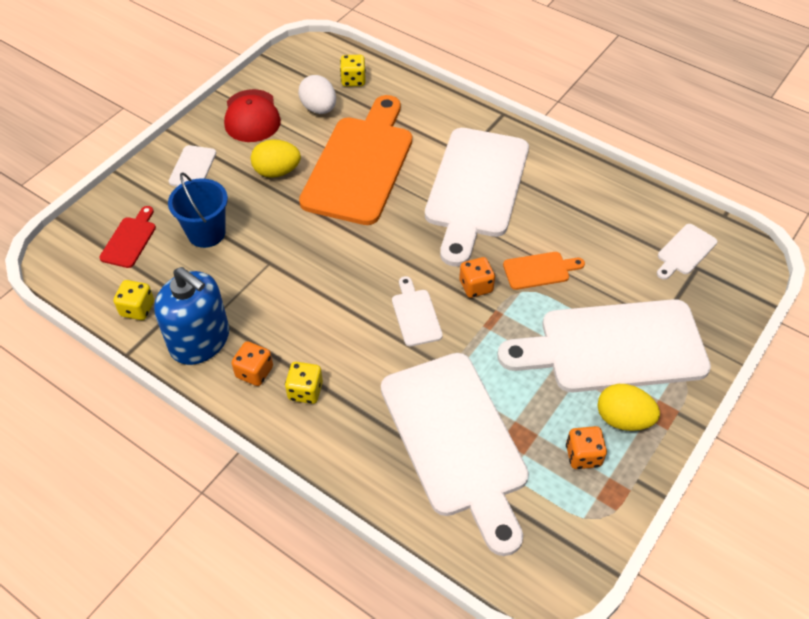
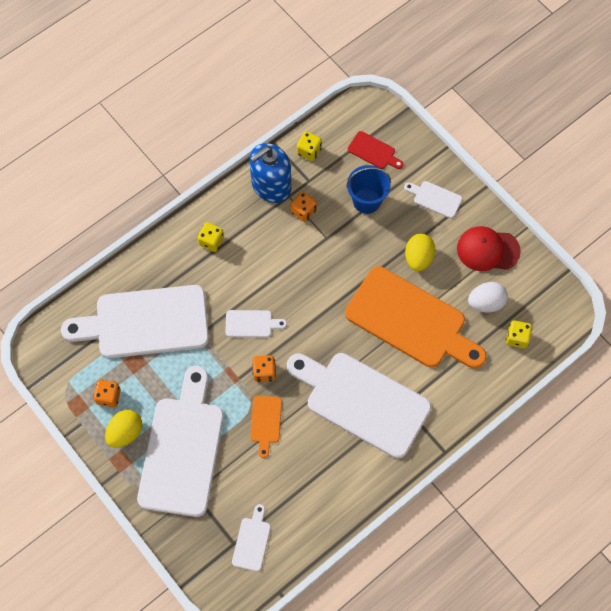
camera: 105 degrees right, 15 degrees up
(254, 372) = (235, 214): orange dice -> orange dice (303, 211)
(684, 251) = (252, 541): white cutting board -> white cutting board turned 45 degrees clockwise

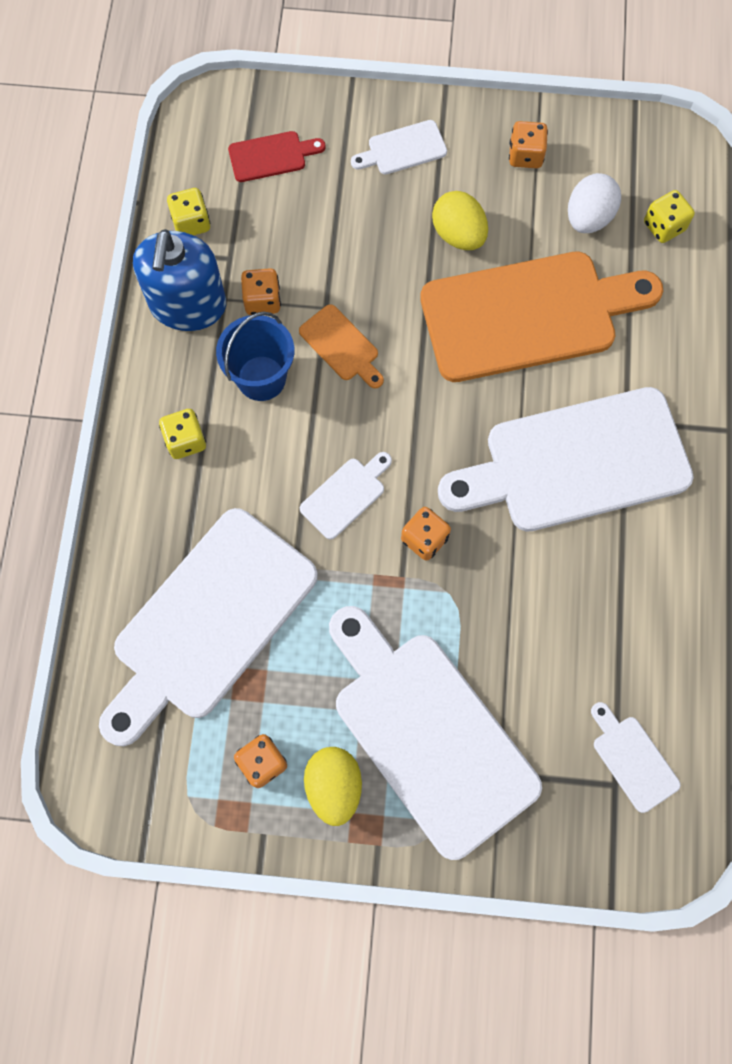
camera: 45 degrees left, 5 degrees up
(265, 422) = (492, 598): orange cutting board -> orange cutting board (341, 346)
(366, 201) = (326, 221): blue bucket -> blue bucket (261, 378)
(488, 250) = (525, 155): red cap -> orange dice

